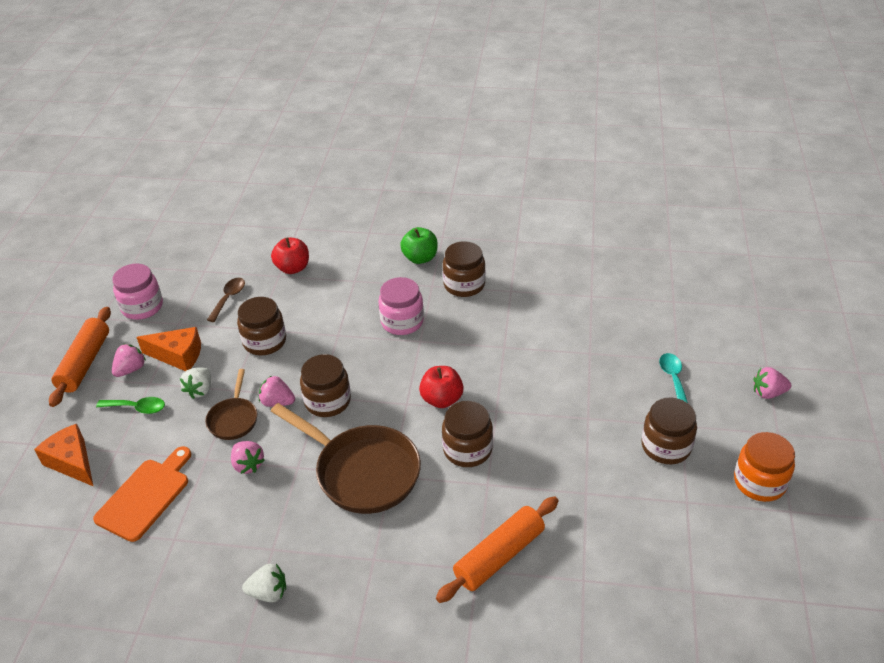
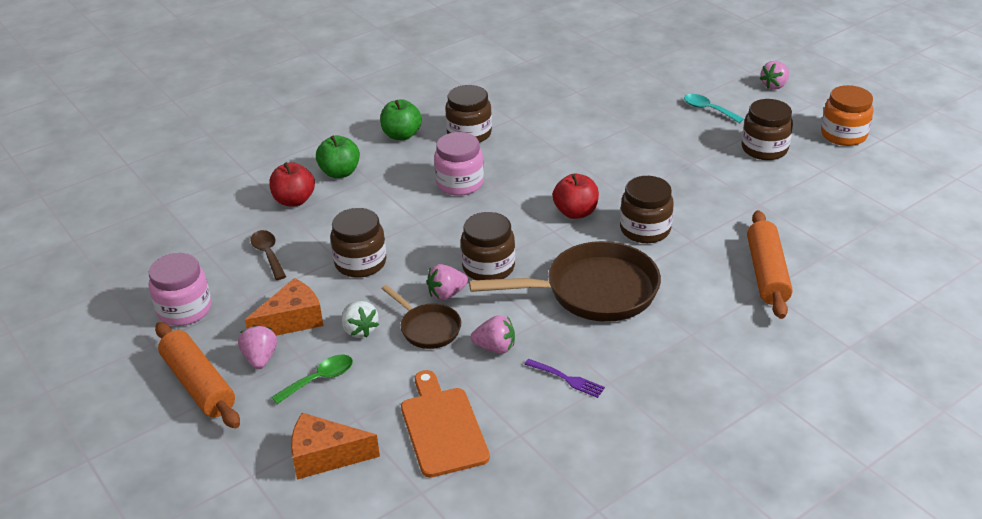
camera: 45 degrees left, 5 degrees down
(253, 524) = (567, 379): none -> purple fork
(268, 593) = (653, 408): white strawberry -> none
(345, 264) = (340, 173): none -> green apple

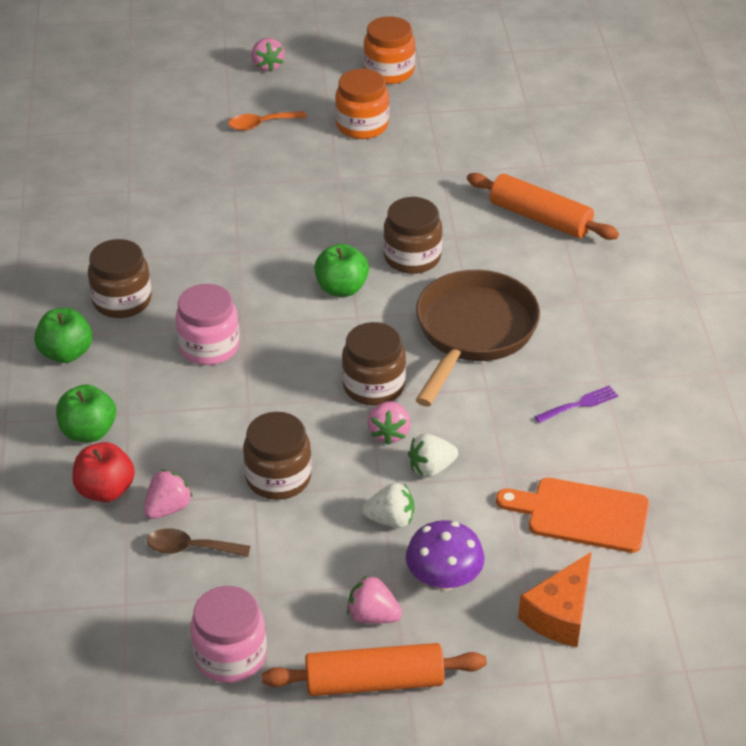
camera: 60 degrees left, 5 degrees up
(292, 320) = (330, 568): orange cheese -> none
(319, 379) = (444, 579): green spoon -> purple mushroom
(428, 328) = (431, 468): brown pan -> white strawberry
(495, 347) = (499, 433): pink strawberry -> pink strawberry (168, 508)
(575, 212) = (341, 288): red apple -> green apple
(708, 109) = (261, 124): turquoise spoon -> orange spoon
(764, 149) = (362, 125): brown jar -> orange jar

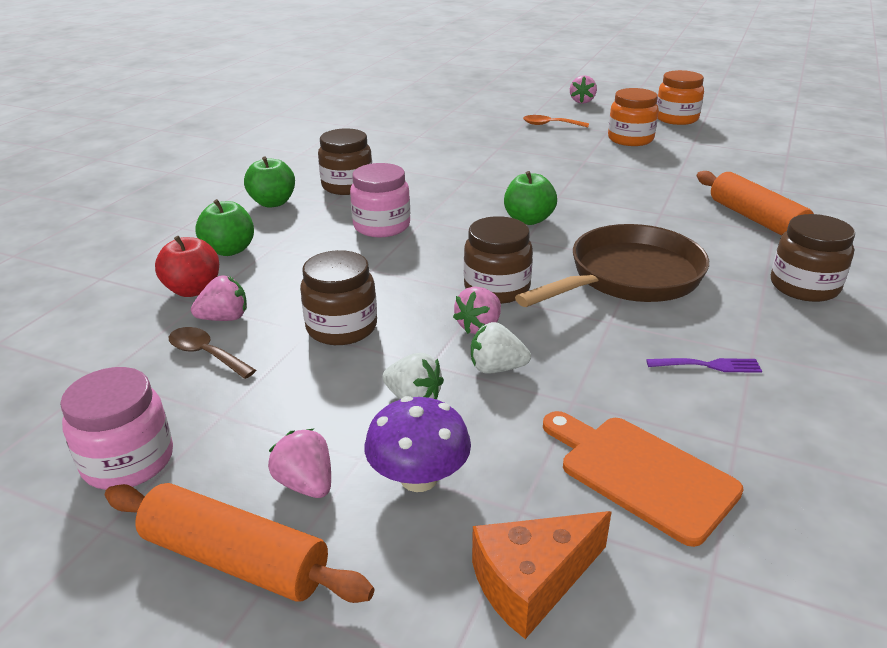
camera: 30 degrees right, 10 degrees down
(412, 257) = (610, 216): brown jar -> brown jar (804, 286)

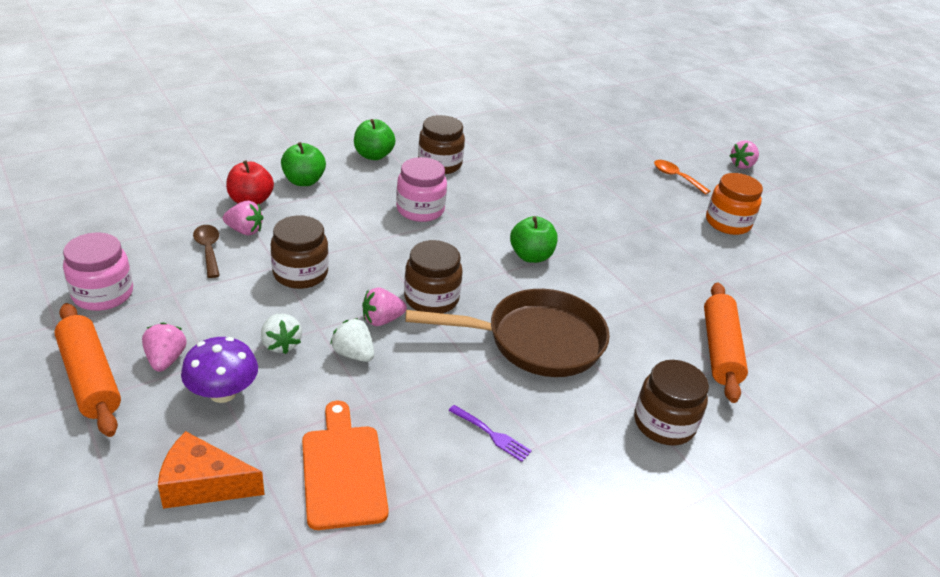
camera: 30 degrees right, 5 degrees up
(676, 119) = (807, 221): orange jar -> none

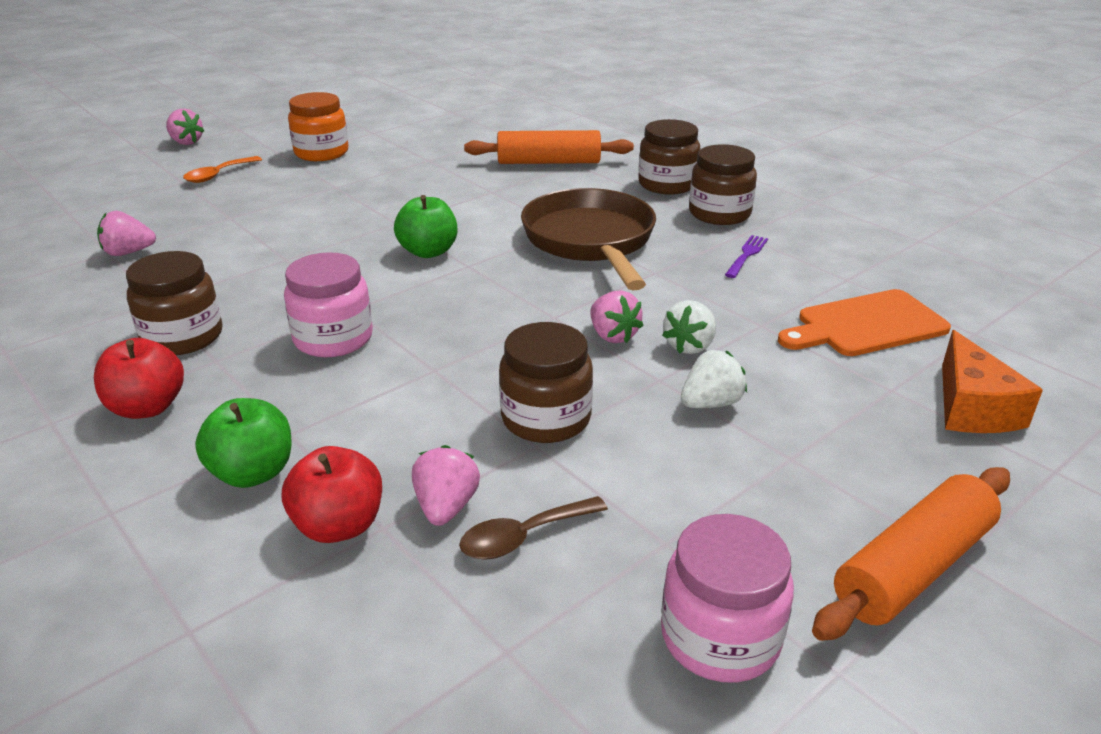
camera: 95 degrees left, 5 degrees down
(166, 359) = (816, 500): pink strawberry -> pink strawberry (128, 253)
(223, 393) = (832, 430): purple mushroom -> none
(373, 155) = (147, 407): green apple -> red apple
(431, 298) = (550, 307): brown jar -> brown jar (719, 214)

